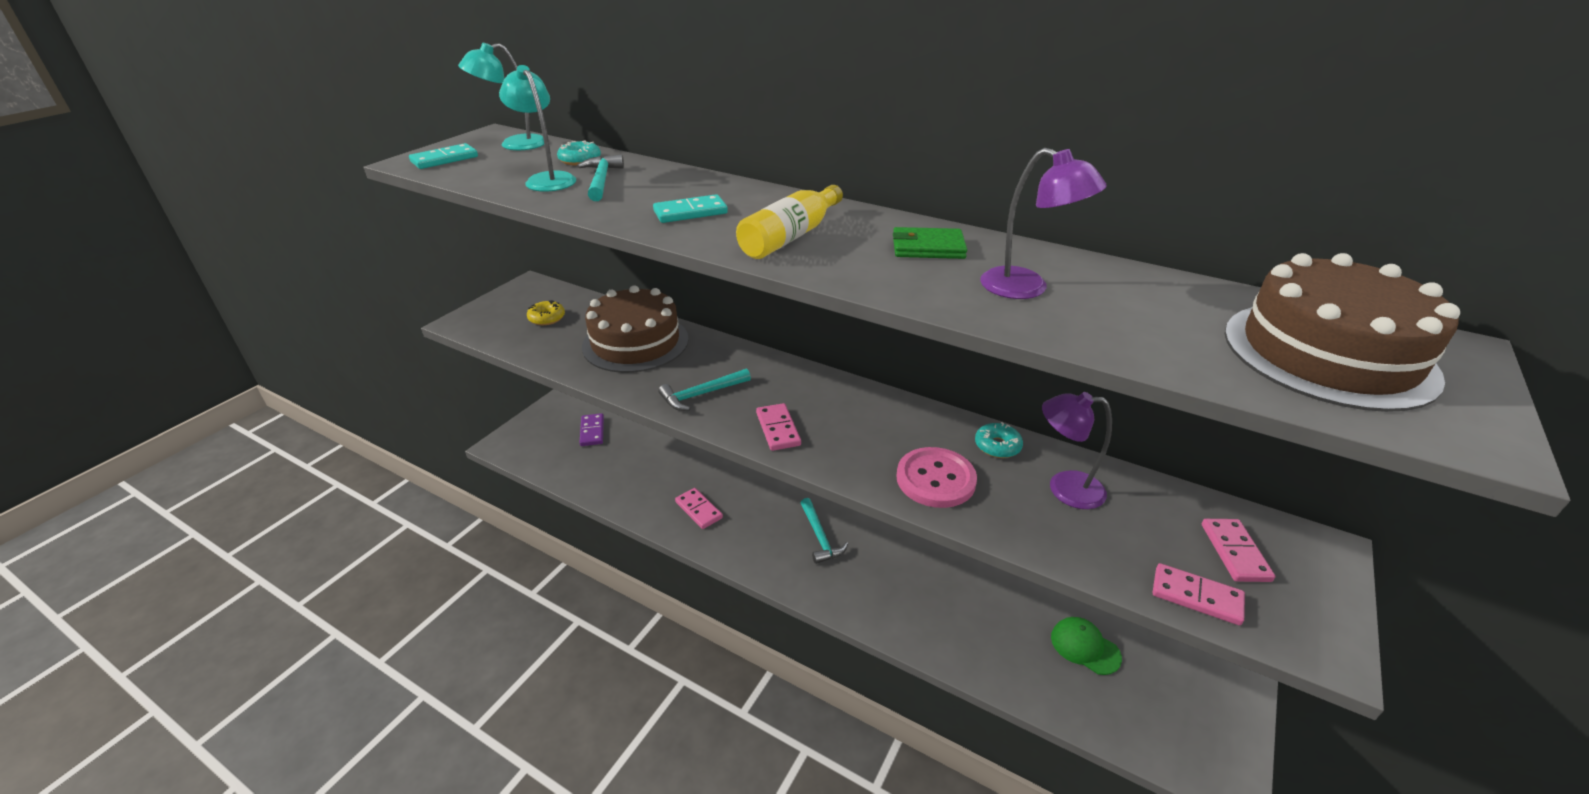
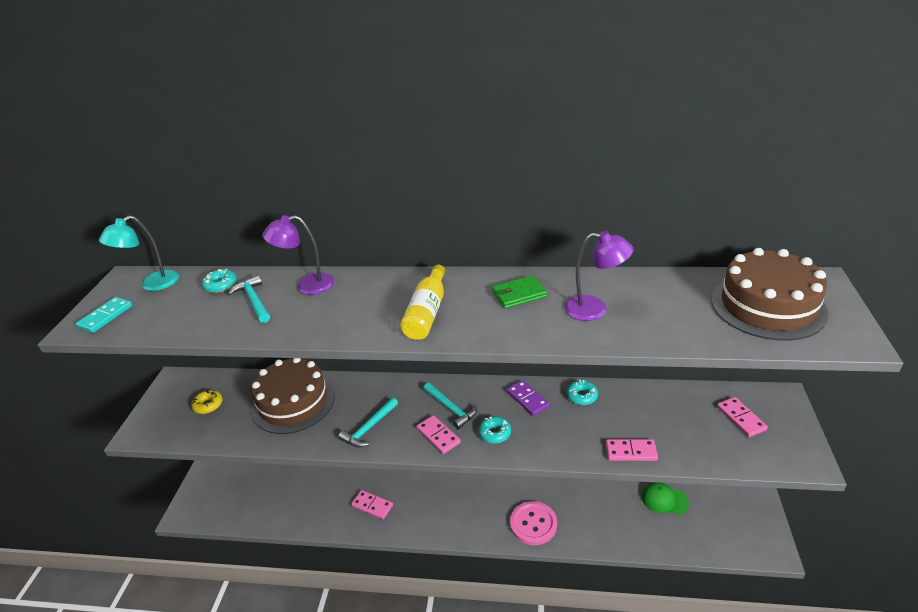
camera: 20 degrees left, 0 degrees up
(547, 179) = (210, 312): turquoise lamp -> none
(592, 431) = (254, 474): purple domino -> purple domino (527, 399)
(690, 212) = (343, 311): turquoise domino -> none
(820, 537) = (468, 492): turquoise hammer -> turquoise hammer (451, 409)
(851, 450) = (495, 433): none -> turquoise donut
(935, 479) = (557, 434): pink button -> pink button (533, 524)
(1064, 488) = (634, 411): purple lamp -> purple lamp (307, 286)
(1196, 596) = (734, 455): pink domino -> pink domino (631, 452)

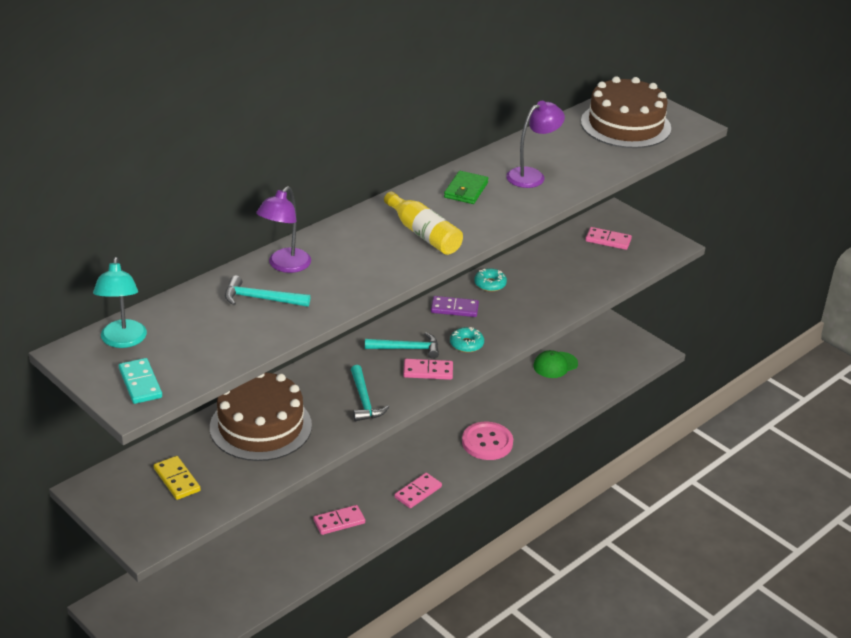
camera: 55 degrees left, 0 degrees up
(208, 405) = (177, 480): yellow donut -> yellow domino
(221, 285) = (199, 306): turquoise donut -> none
(631, 452) = (571, 300): pink domino -> pink domino (418, 492)

